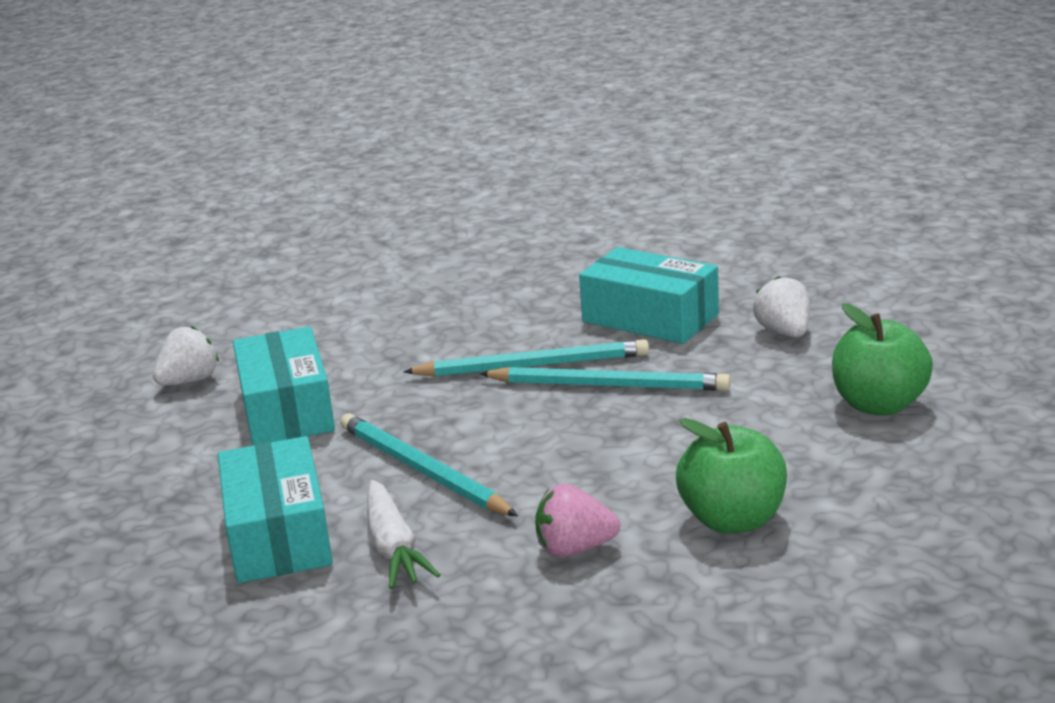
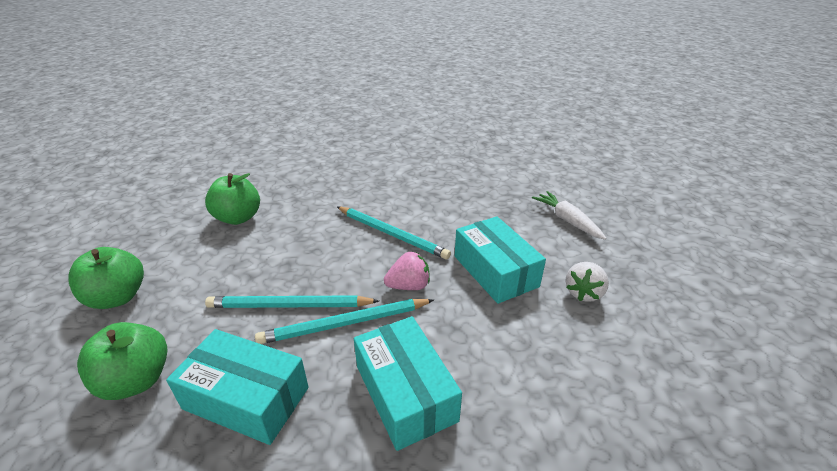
camera: 165 degrees right, 10 degrees up
(278, 535) = (443, 199): turquoise box -> turquoise box (405, 393)
(394, 548) = (389, 197): white carrot -> white carrot (567, 220)
(575, 549) = (311, 201): pink strawberry -> pink strawberry (408, 286)
(784, 332) = (136, 380): white strawberry -> green apple

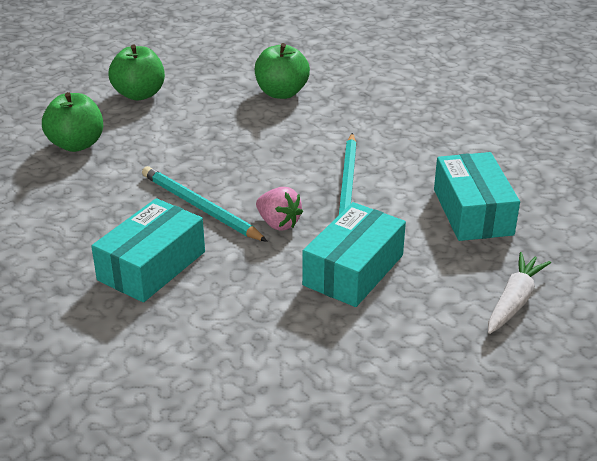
camera: 60 degrees right, 0 degrees up
(246, 398) = (94, 195): turquoise box -> turquoise box (473, 212)
(290, 306) = (197, 171): turquoise pencil -> none
(583, 293) = (376, 342): white strawberry -> none

